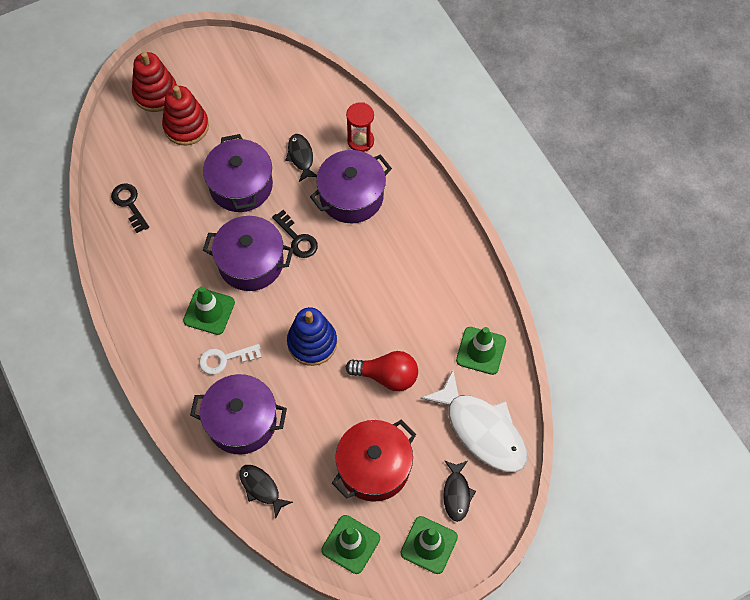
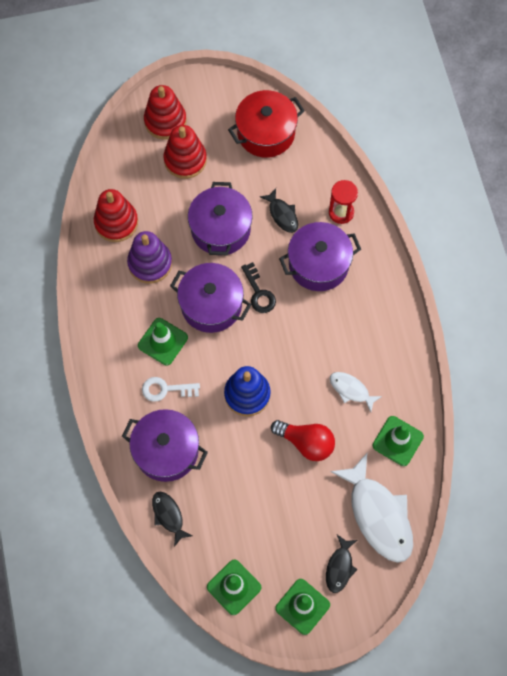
camera: 15 degrees right, 5 degrees up
(129, 204) = (116, 222): black key -> red stacking toy
(175, 236) = (150, 263): none -> purple stacking toy
(301, 157) = (282, 214): black fish -> black fish turned 150 degrees clockwise
(374, 467) = (272, 523): red pot -> red pot (266, 133)
(419, 312) = (351, 390): none -> white fish

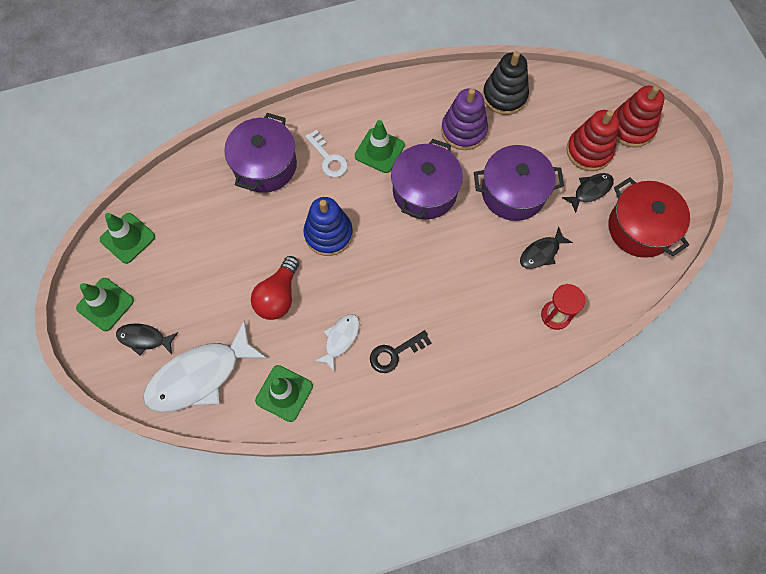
camera: 85 degrees right, 0 degrees up
(116, 222) = (504, 96): red stacking toy -> black stacking toy
(166, 389) = (328, 158): white key -> white key turned 150 degrees clockwise
(168, 516) = (199, 173): black fish -> black fish (590, 191)
(259, 292) = (444, 236): black key -> black key (395, 353)
(318, 264) = (486, 295): purple pot -> none

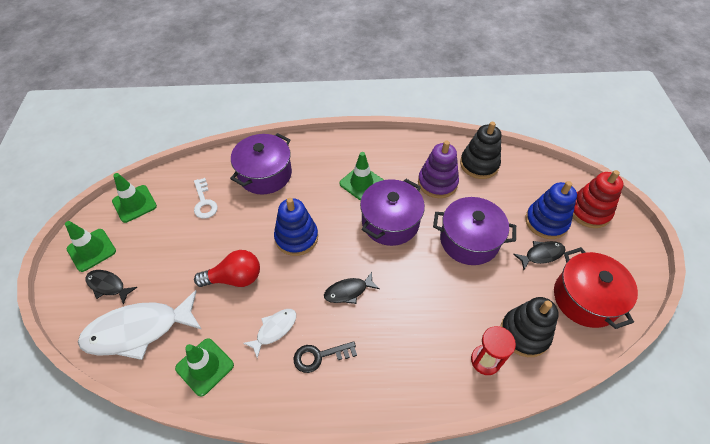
camera: 15 degrees right, 15 degrees down
(278, 296) = (234, 278): red light bulb -> red light bulb turned 135 degrees counterclockwise
(328, 158) = (318, 180): white key -> white key (204, 202)
(541, 253) = (484, 298): black fish -> black fish (348, 291)
(587, 279) = (524, 333): none -> black stacking toy
(589, 151) = (546, 222): red stacking toy -> blue stacking toy

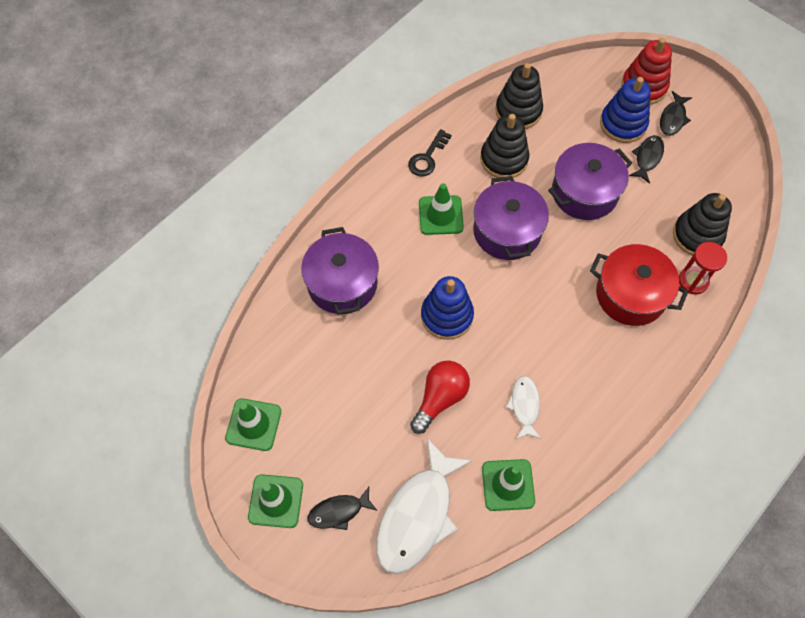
camera: 45 degrees left, 10 degrees up
(204, 202) = (321, 361): white key -> none
(319, 356) = (581, 391): black key -> black key (427, 157)
(348, 291) = (543, 321): black fish -> black fish (673, 118)
(437, 183) = (504, 159): purple stacking toy -> black stacking toy
(585, 298) = (709, 169): red pot -> red pot (630, 295)

